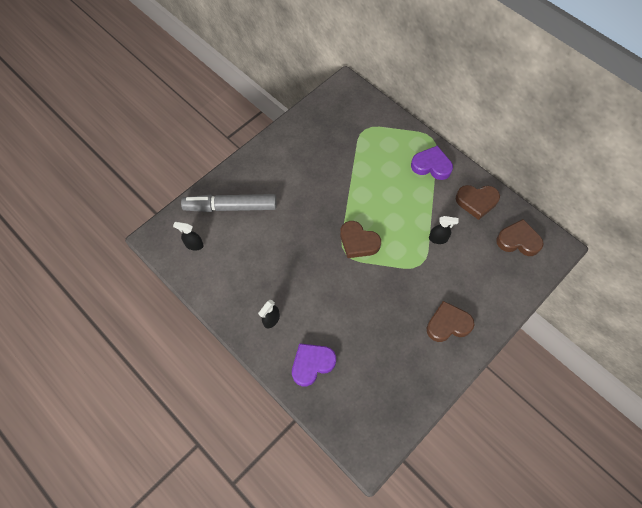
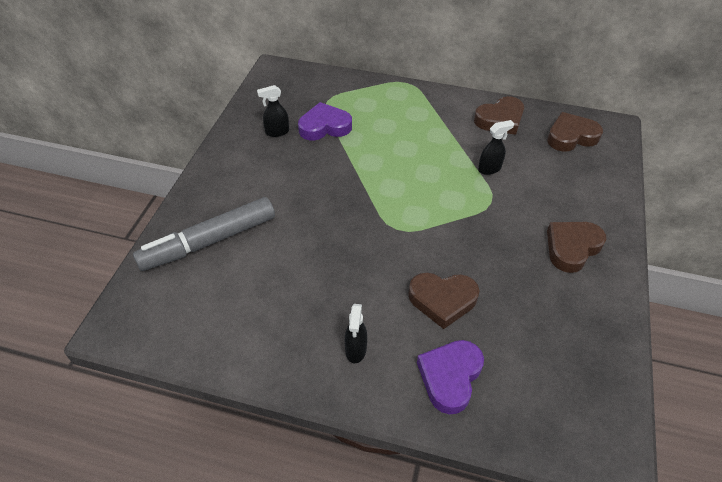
camera: 30 degrees left, 15 degrees down
(194, 245) = (182, 309): black spray bottle -> black spray bottle (277, 132)
(358, 242) = (403, 210): brown heart -> brown heart (442, 300)
(431, 165) = (426, 106): purple heart -> purple heart (324, 126)

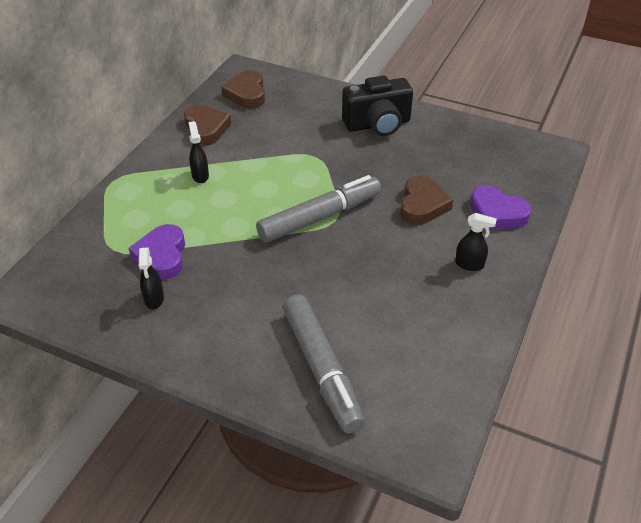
camera: 80 degrees left, 5 degrees down
(398, 217) = (320, 217): none -> grey marker
(489, 169) = (273, 148): black spray bottle -> black spray bottle (200, 176)
(572, 248) = (377, 124): brown heart -> black camera

